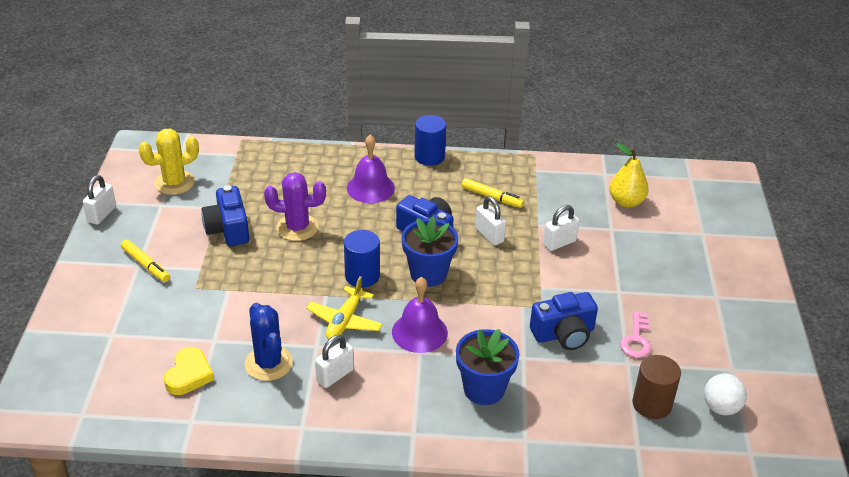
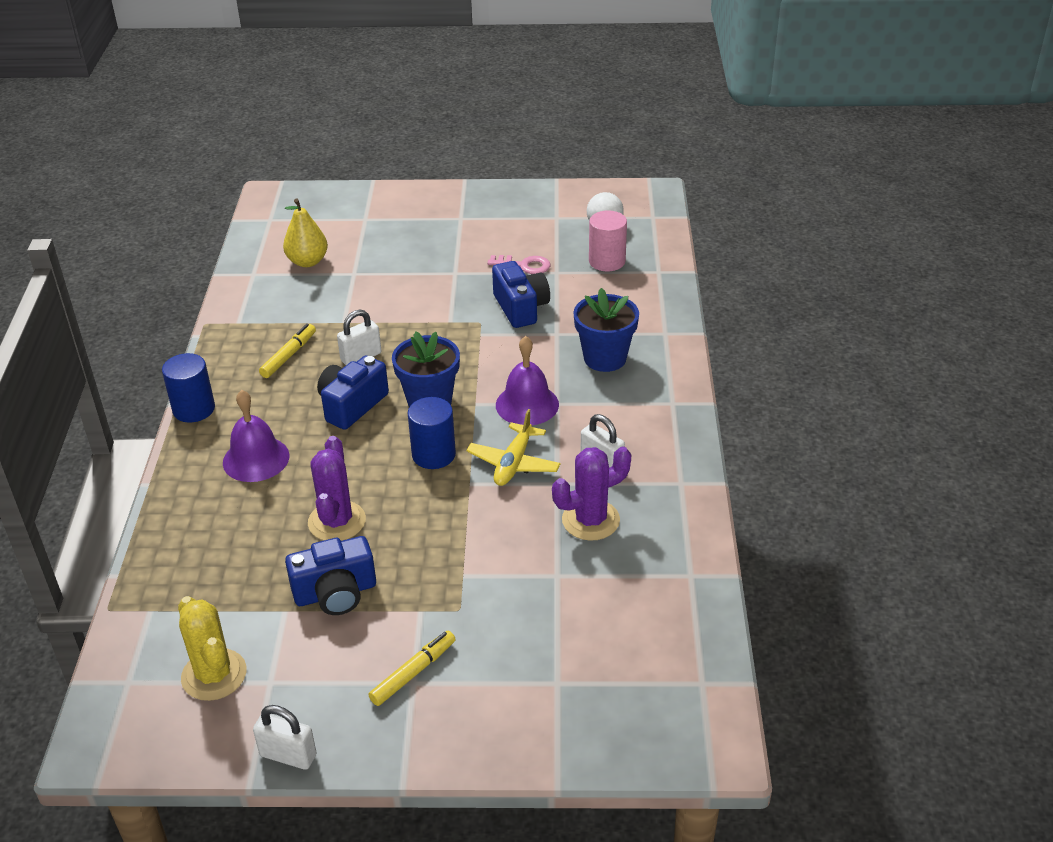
camera: 90 degrees left, 0 degrees up
(189, 375) = (619, 589): yellow heart -> none
(268, 363) = (590, 520): blue cactus -> purple cactus
(345, 321) = (514, 463): yellow plane -> yellow plane turned 90 degrees clockwise
(559, 243) = (377, 308): white padlock -> none
(652, 404) = (607, 261): brown cylinder -> pink cylinder

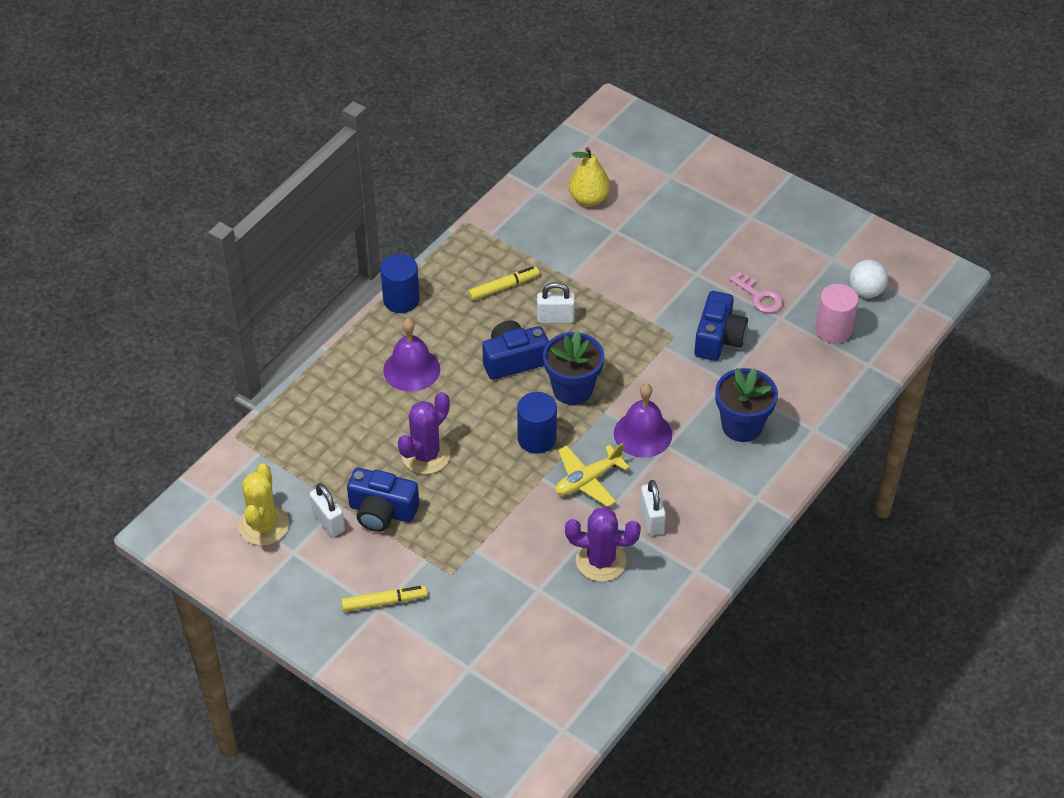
camera: 35 degrees right, 10 degrees up
(288, 755) = (266, 610): white padlock -> white padlock (328, 521)

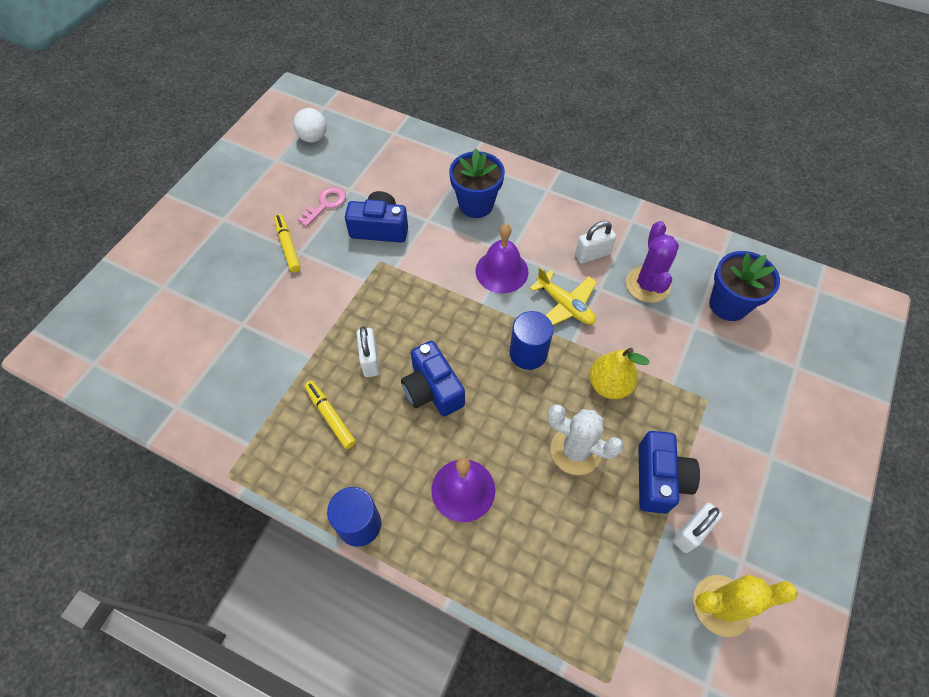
camera: 100 degrees left, 10 degrees up
(384, 602) = (762, 453): yellow marker -> yellow marker (288, 246)
(426, 455) = (575, 450): purple cactus -> white cactus
(572, 389) = (461, 332): blue flower pot -> blue flower pot (728, 305)
(588, 199) = (194, 354): yellow pear -> yellow pear (609, 385)
(833, 330) = (359, 155): pink cylinder -> none

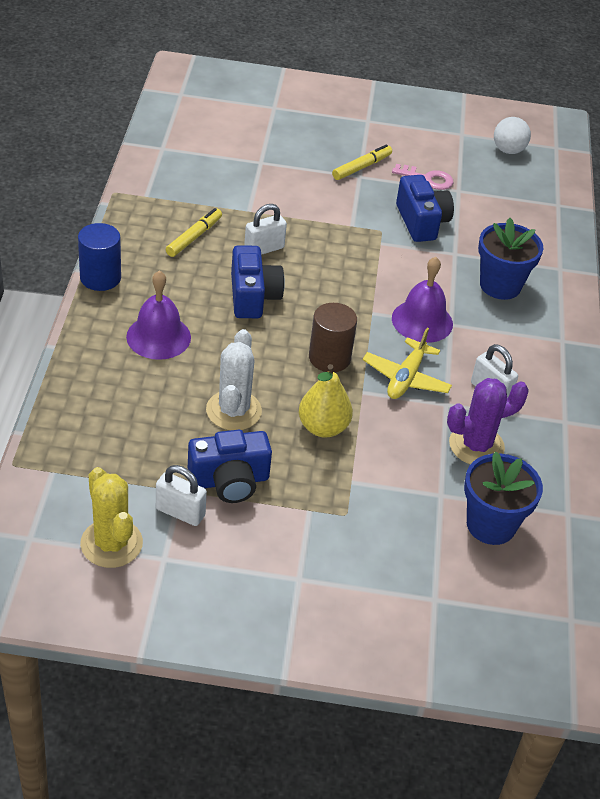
camera: 65 degrees right, 15 degrees down
(432, 389) = (253, 296): blue camera -> blue camera turned 135 degrees clockwise
(528, 353) = (329, 358): blue cylinder -> brown cylinder

